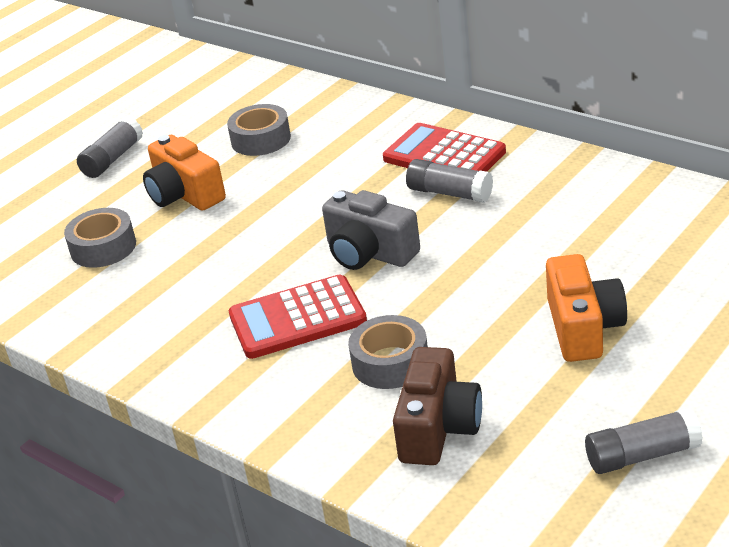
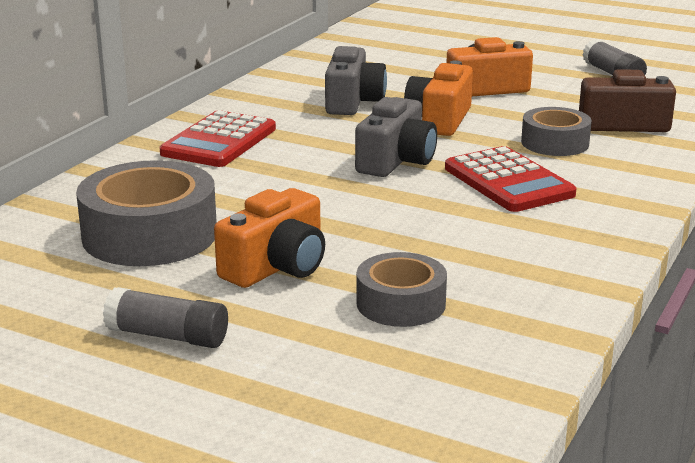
camera: 105 degrees left, 10 degrees down
(261, 139) = (150, 235): grey tape -> grey tape, size x1.68
(449, 193) = (291, 136): grey glue stick -> none
(478, 285) = (439, 120): none -> orange camera
(546, 229) = (353, 102): none -> grey camera

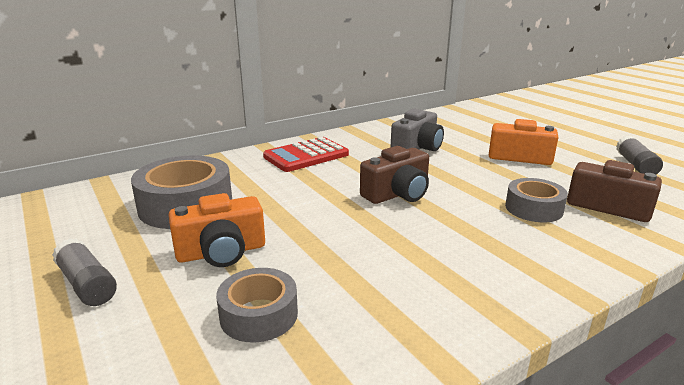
camera: 30 degrees right, 0 degrees up
(396, 161) = (397, 194): grey camera -> brown camera
(439, 120) = (462, 172): orange camera -> none
(508, 181) = (462, 231): red calculator -> none

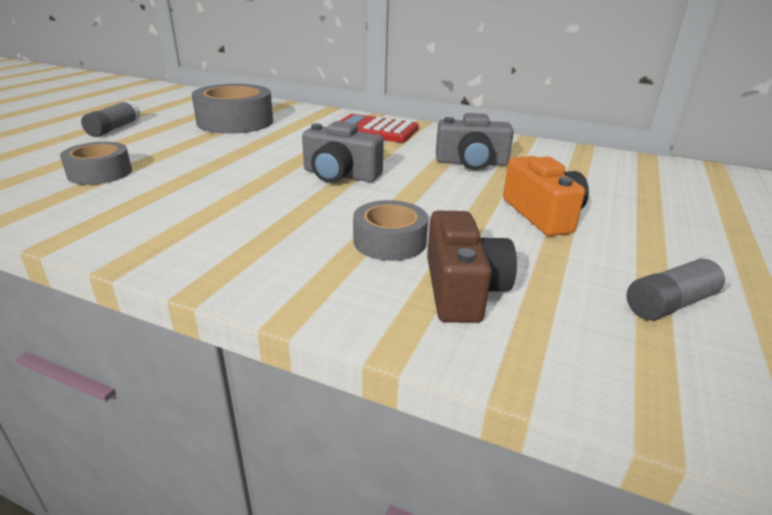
camera: 55 degrees right, 5 degrees up
(221, 252) = (176, 145): orange camera -> none
(397, 194) = (340, 175): brown camera -> grey camera

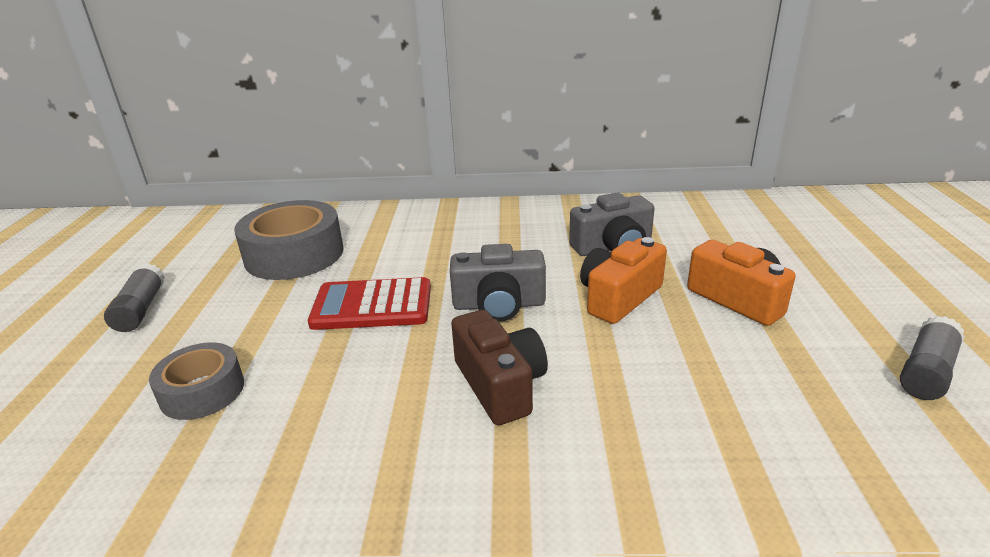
camera: 20 degrees left, 0 degrees up
(375, 130) = (472, 225): red calculator -> red calculator (372, 305)
(389, 241) = (637, 383): grey tape -> none
(438, 191) = (618, 297): none -> orange camera
(462, 289) = (757, 422): brown camera -> brown camera (500, 385)

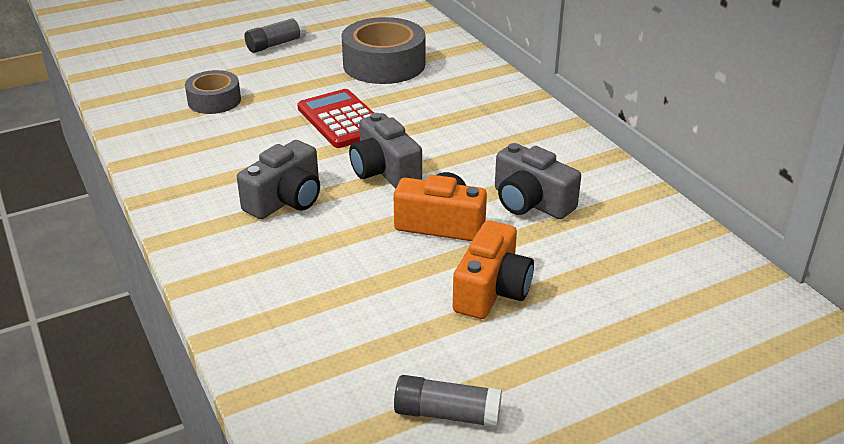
camera: 60 degrees right, 5 degrees up
(500, 385) = (286, 200): brown camera -> grey camera

